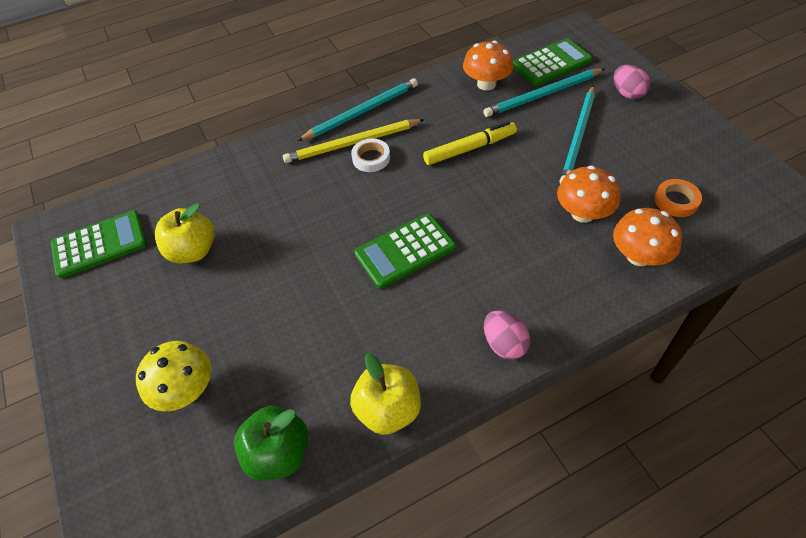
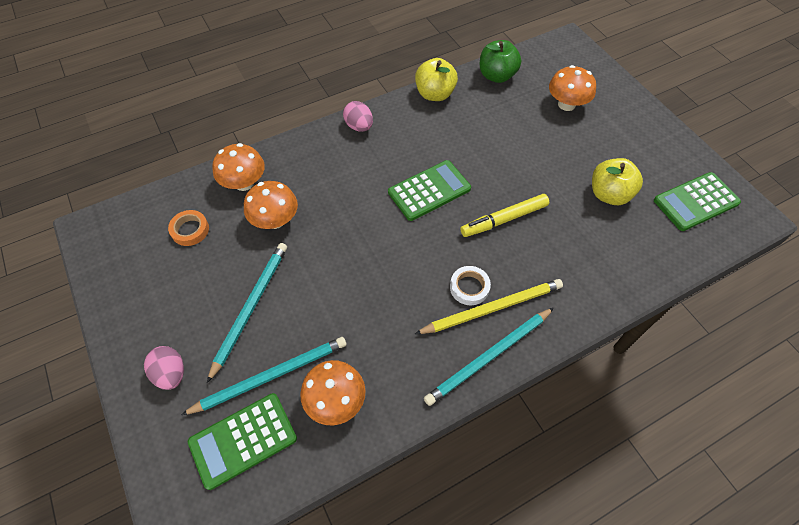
camera: 175 degrees right, 5 degrees up
(186, 390) = (566, 104): yellow mushroom -> orange mushroom
(469, 148) = (366, 296): yellow marker -> yellow marker (504, 219)

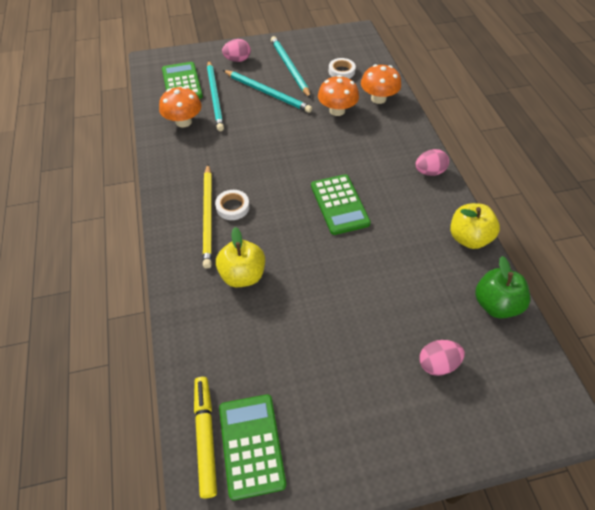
camera: 105 degrees right, 5 degrees down
(190, 230) = (341, 71): orange tape -> white tape
(489, 357) = (171, 203): turquoise pencil -> turquoise pencil (289, 68)
(504, 219) = (290, 250): yellow marker -> yellow marker (205, 437)
(566, 104) = (437, 364): orange mushroom -> pink egg
(609, 194) = (291, 353): yellow apple -> yellow apple (242, 275)

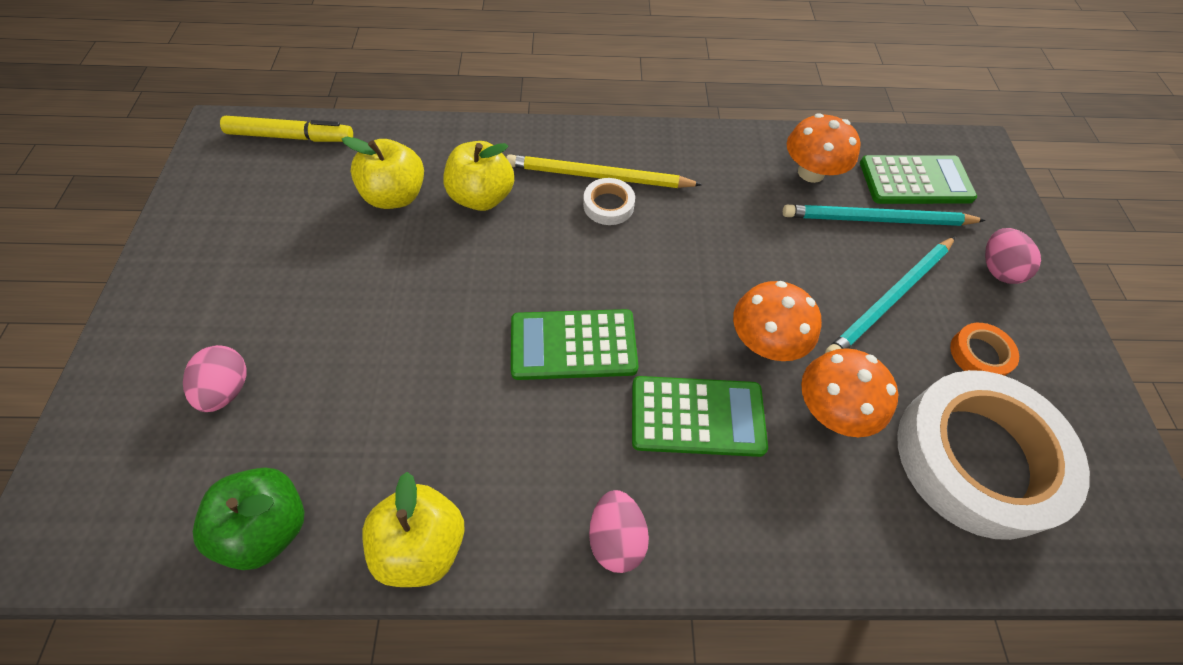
camera: 100 degrees right, 5 degrees up
(251, 445) = (257, 170): green calculator -> green calculator (697, 417)
(254, 329) = (395, 196): none -> yellow apple
(289, 68) = (980, 354): turquoise pencil -> orange tape
(341, 71) = (977, 458): white tape -> white tape, size x2.47
(378, 98) = (873, 511): orange mushroom -> orange mushroom (765, 342)

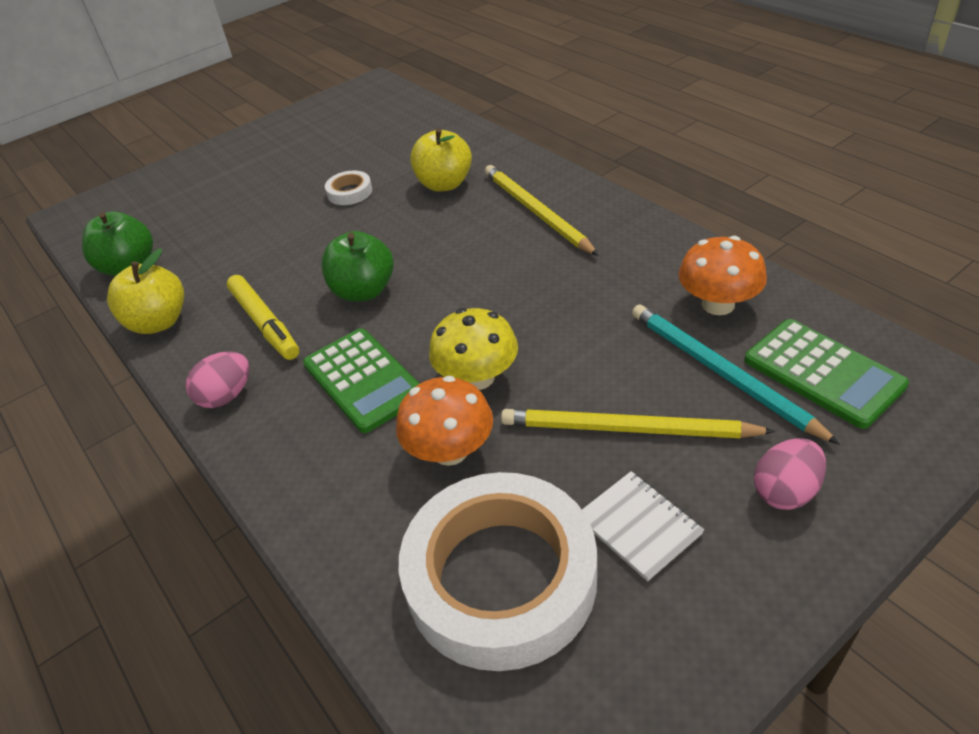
camera: 60 degrees right, 15 degrees down
(227, 389) = (200, 201): pink egg -> none
(291, 137) = (398, 102): yellow marker -> yellow marker (265, 323)
(395, 196) = (401, 158): yellow apple -> none
(573, 345) = (364, 291): green calculator -> green apple
(608, 205) = (513, 232): white tape -> white tape (349, 192)
(765, 342) = (477, 377): orange mushroom -> yellow mushroom
(890, 299) = (627, 429): turquoise pencil -> yellow pencil
(980, 354) = (639, 526): orange tape -> white notebook

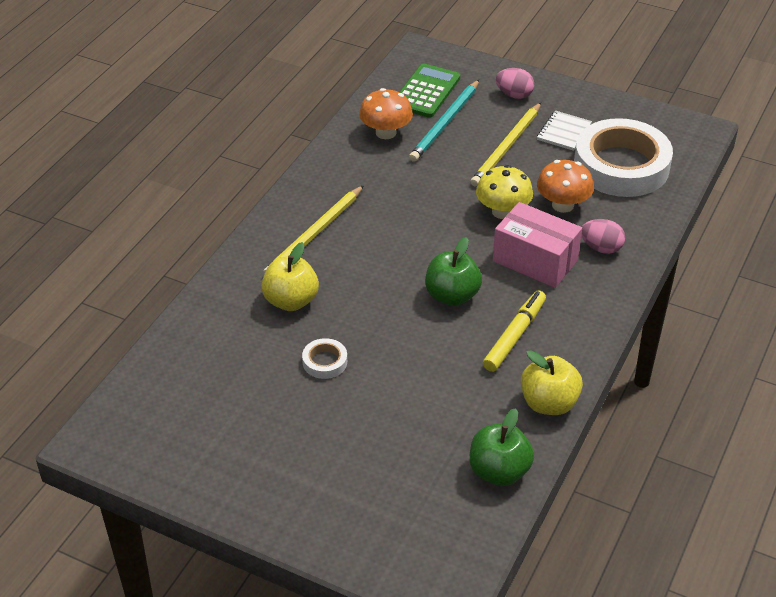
camera: 120 degrees left, 0 degrees up
(226, 396) = (589, 321): pink egg -> pink egg (601, 248)
(363, 380) = (535, 260): green calculator -> pink box
(627, 429) = (506, 147): yellow pencil -> yellow pencil turned 45 degrees clockwise

